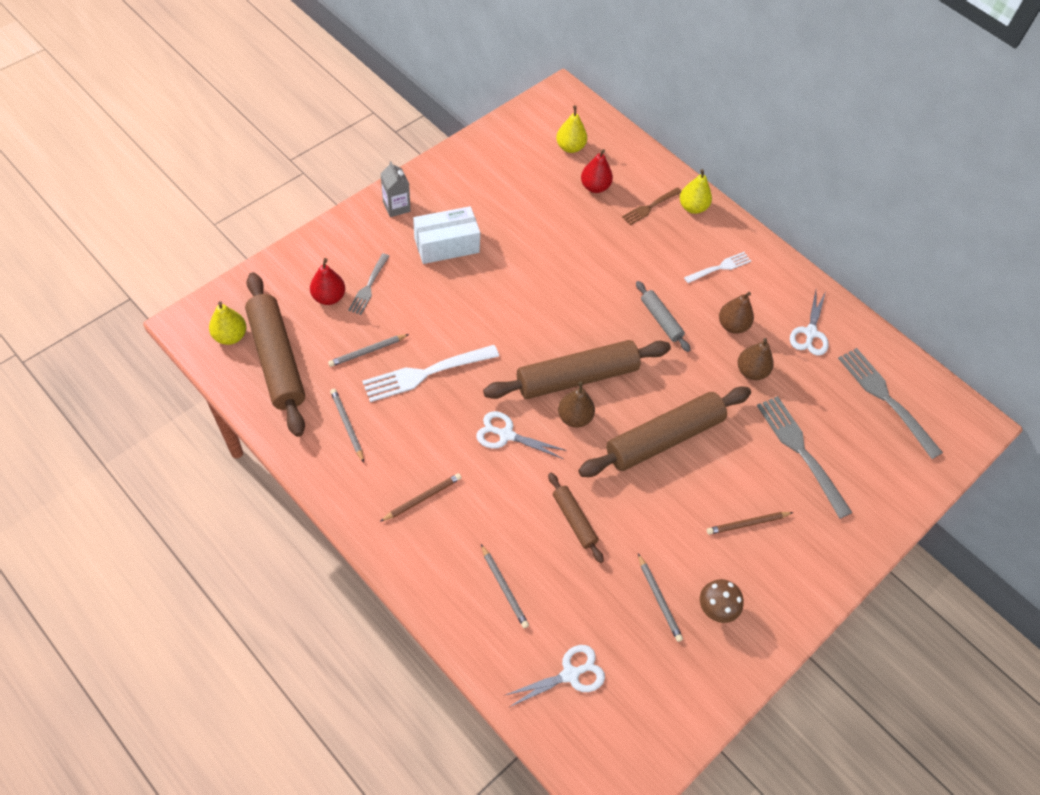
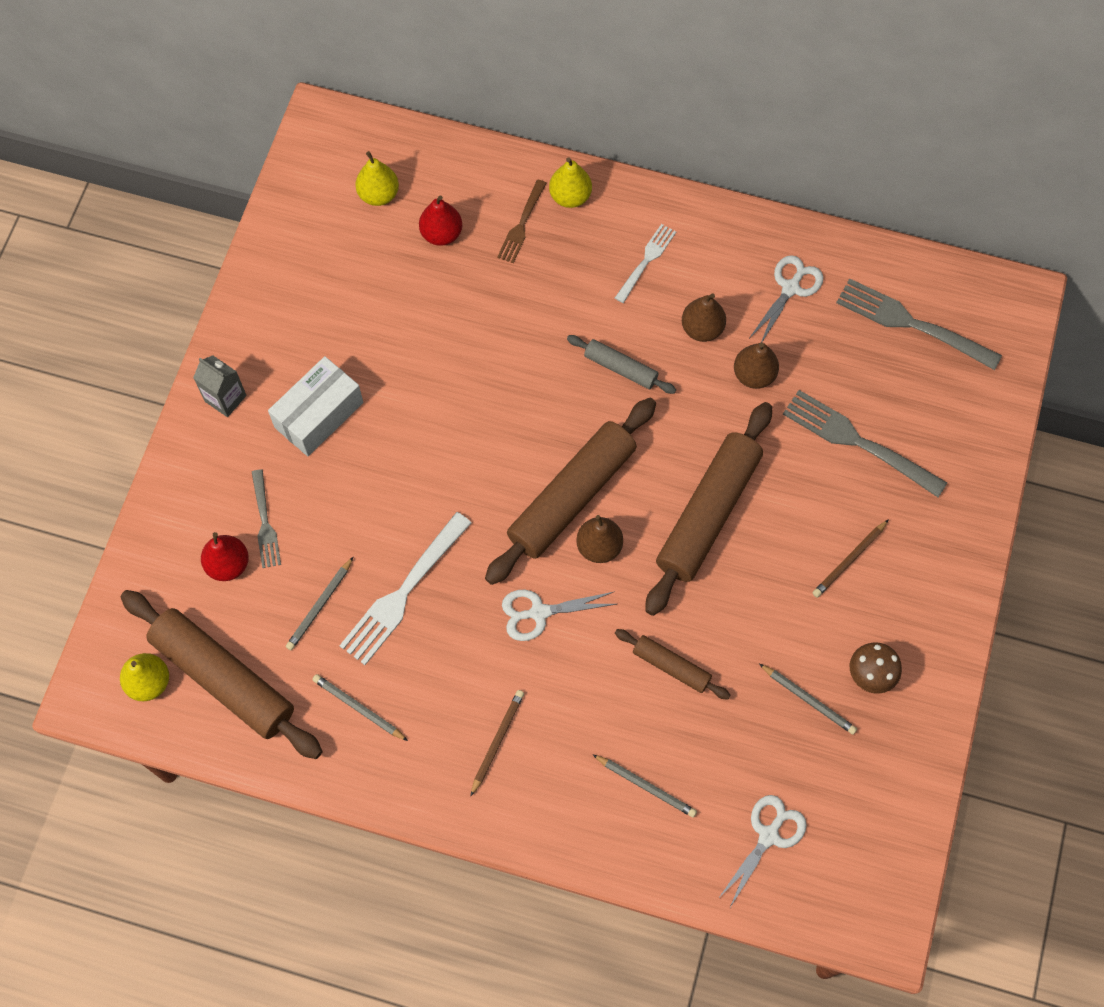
camera: 25 degrees left, 10 degrees up
(810, 333) = (790, 288): white scissors -> white scissors turned 135 degrees counterclockwise

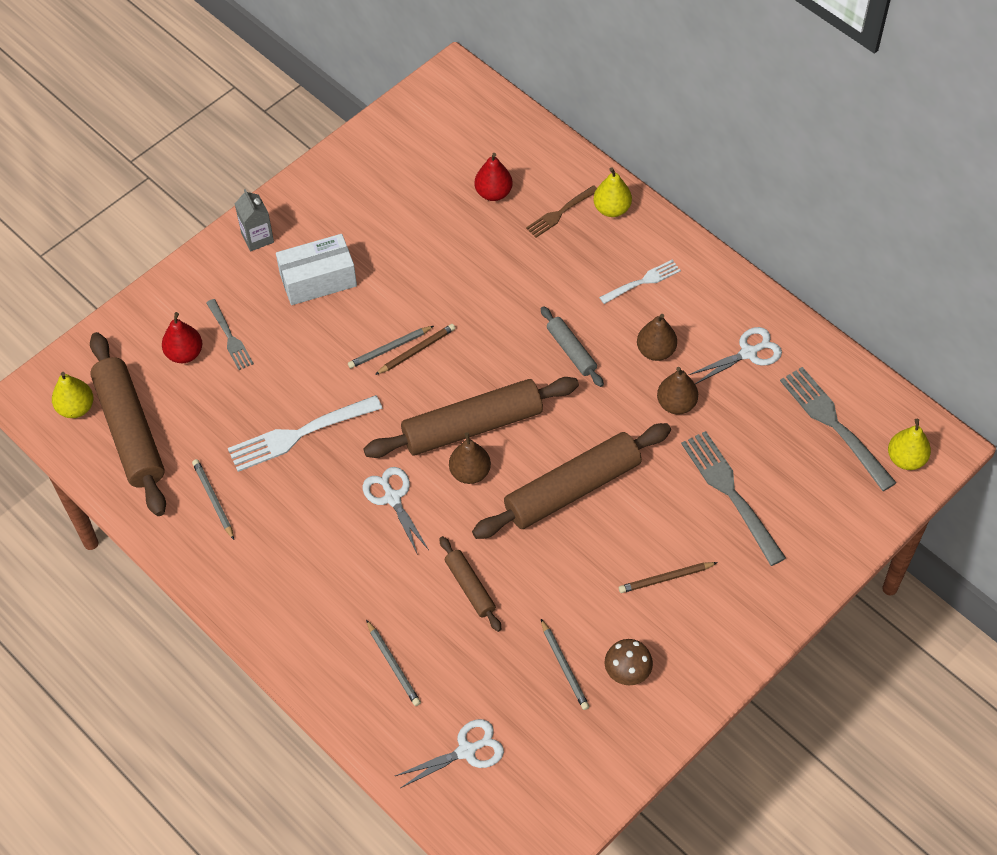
camera: 30 degrees right, 10 degrees down
(265, 523) = (230, 337): grey fork -> grey fork turned 45 degrees counterclockwise
(320, 605) = (232, 414): grey pencil -> grey pencil (389, 348)
(379, 195) = (463, 145): yellow pear -> yellow pear (906, 459)
(497, 741) = (300, 575): brown pencil -> brown pencil (416, 350)
(539, 612) = (392, 498): white scissors -> white scissors turned 45 degrees clockwise

